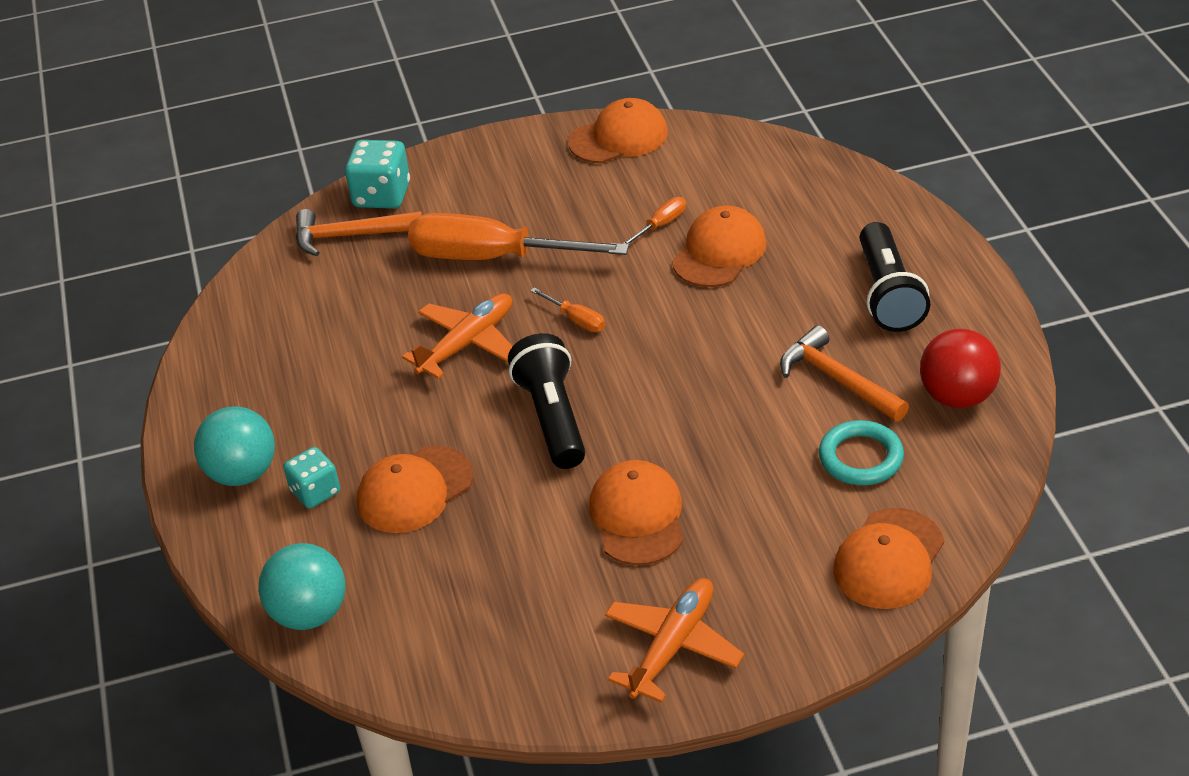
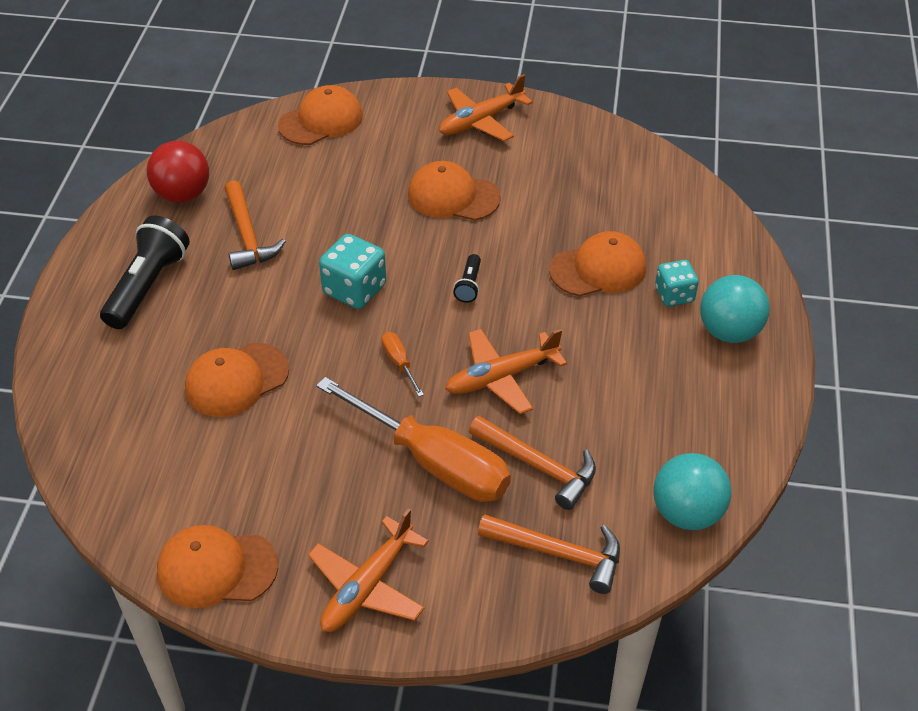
camera: 160 degrees left, 5 degrees up
(309, 613) = (702, 213): turquoise ball -> turquoise ball (687, 513)
(382, 195) = (504, 599): turquoise dice -> turquoise dice (354, 289)
(395, 286) = (538, 466): none -> orange hammer
(494, 167) = (367, 586): none -> orange plane
(552, 418) = (469, 285): black flashlight -> black flashlight, size x0.48
(638, 516) = (453, 196): orange cap -> orange cap turned 90 degrees clockwise
(661, 225) = (261, 432): orange screwdriver -> none
(861, 458) = (282, 180): turquoise ring -> none

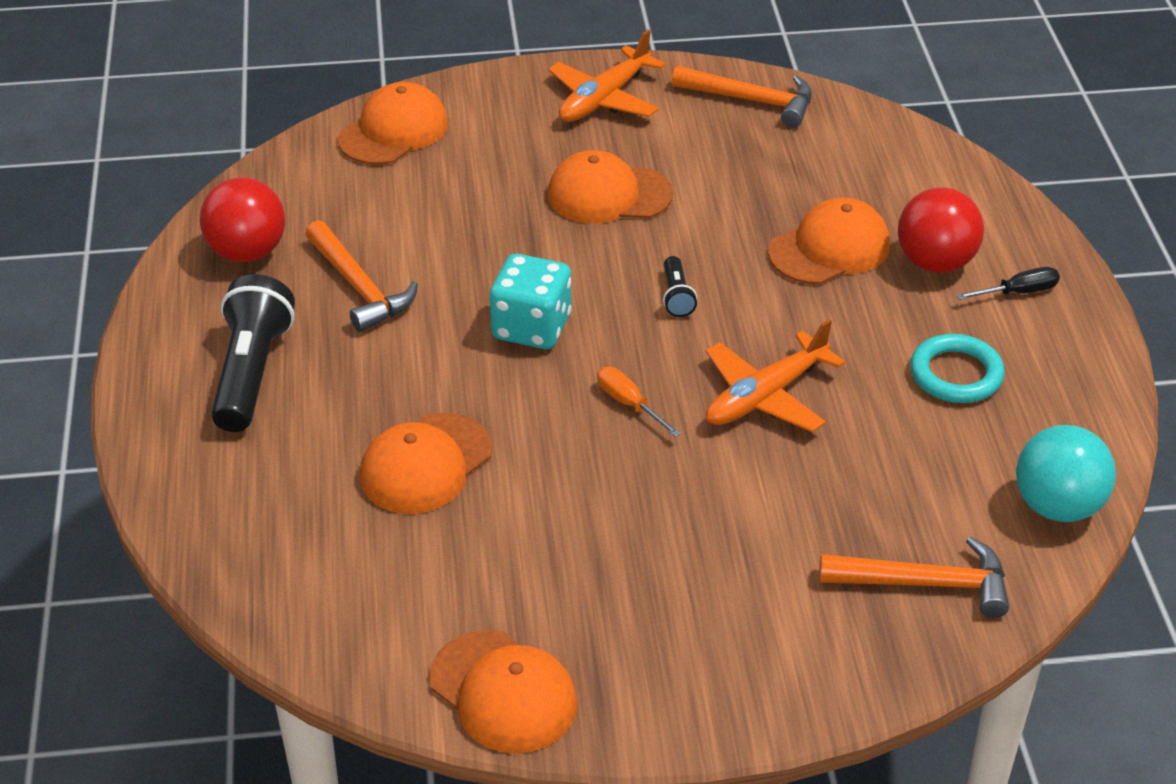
camera: 15 degrees left, 5 degrees down
(216, 568) = (503, 692): orange cap -> orange cap turned 120 degrees counterclockwise
(367, 586) = (706, 671): orange plane -> none
(433, 462) = (724, 510): orange screwdriver -> none
(538, 466) = (857, 490): orange hammer -> orange hammer (752, 101)
(652, 389) = (956, 374): none -> turquoise ring
(674, 295) = (935, 262): turquoise dice -> red ball
(729, 331) = (1018, 292): turquoise ball -> black screwdriver

